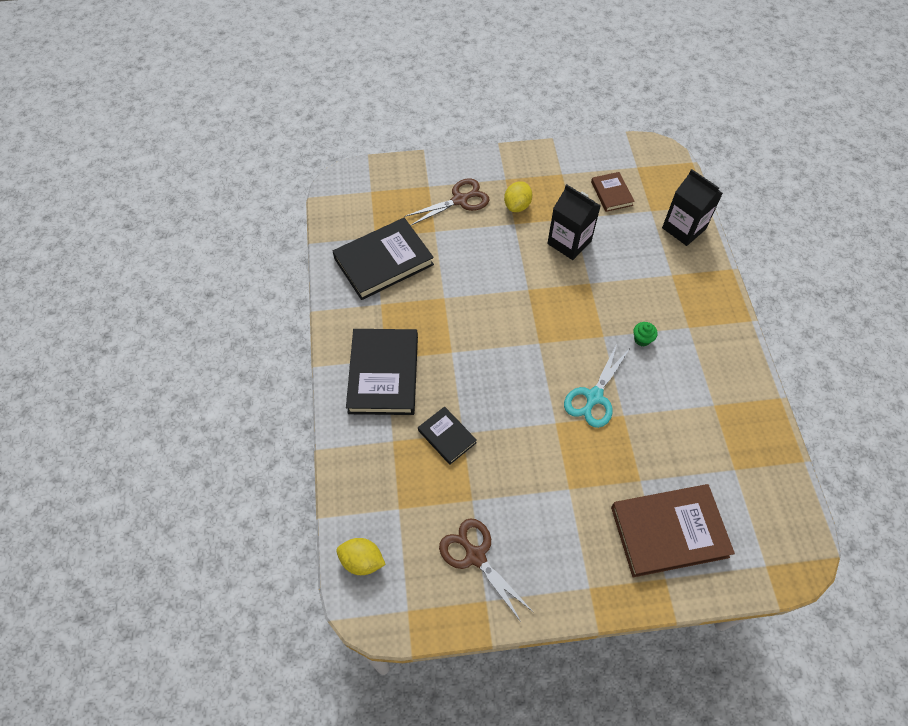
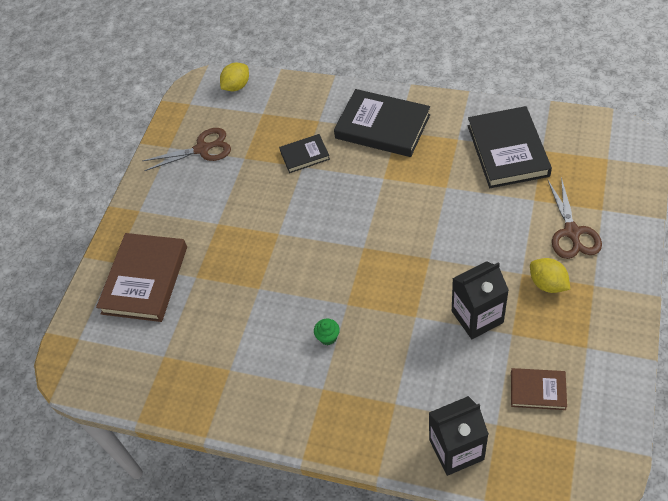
camera: 120 degrees right, 5 degrees down
(594, 397) = (287, 271): turquoise scissors -> none

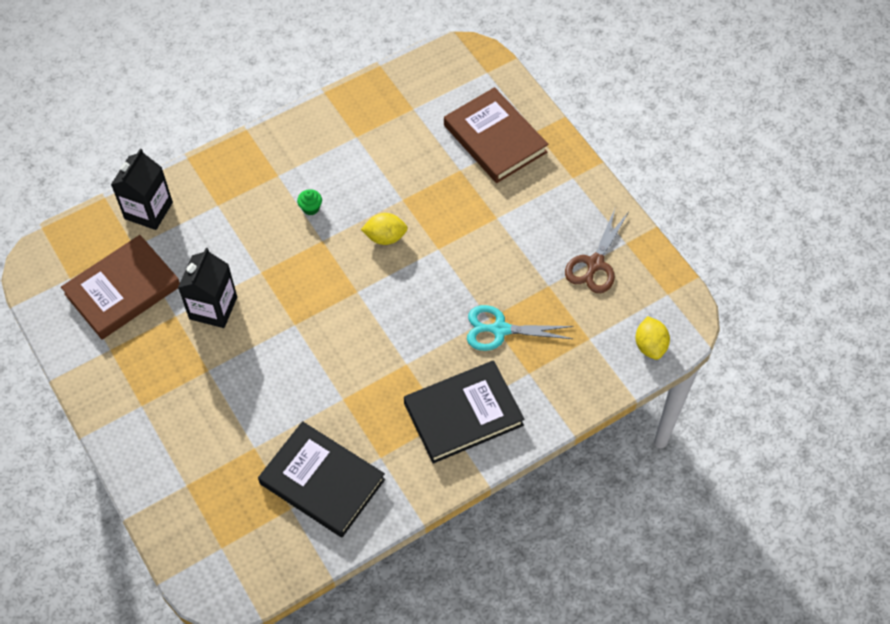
camera: 125 degrees right, 5 degrees up
(304, 155) = (500, 329): black book -> turquoise scissors
(538, 390) = (123, 290): brown book -> brown book, size x1.91
(547, 284) = (179, 377): yellow lemon -> yellow lemon (385, 237)
(572, 232) = (195, 440): brown scissors -> none

